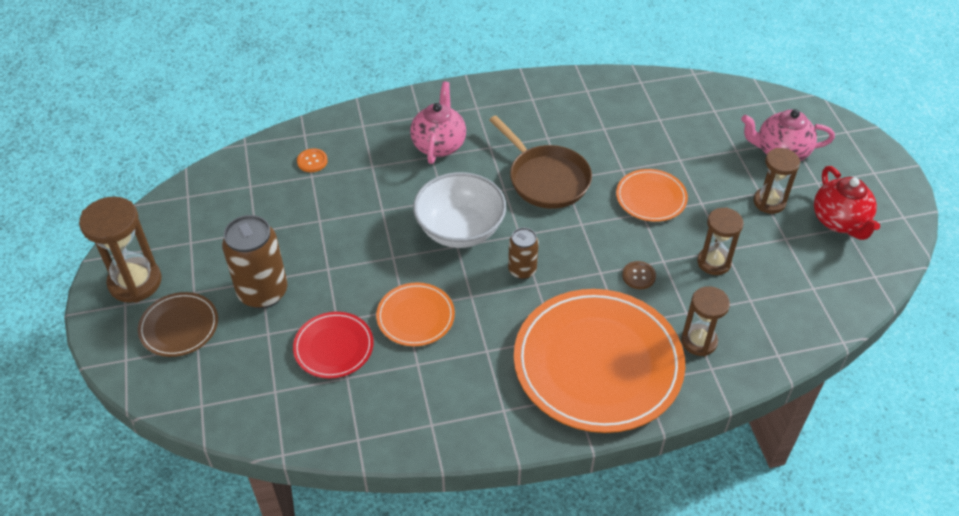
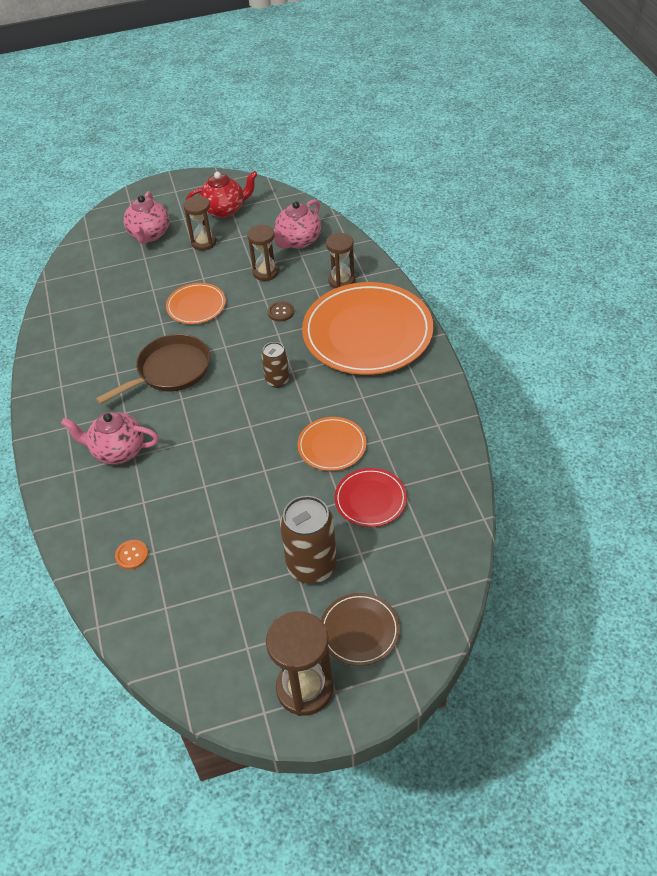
camera: 90 degrees left, 0 degrees up
(460, 229) = (231, 425): white bowl -> none
(780, 297) = (298, 241): none -> pink teapot

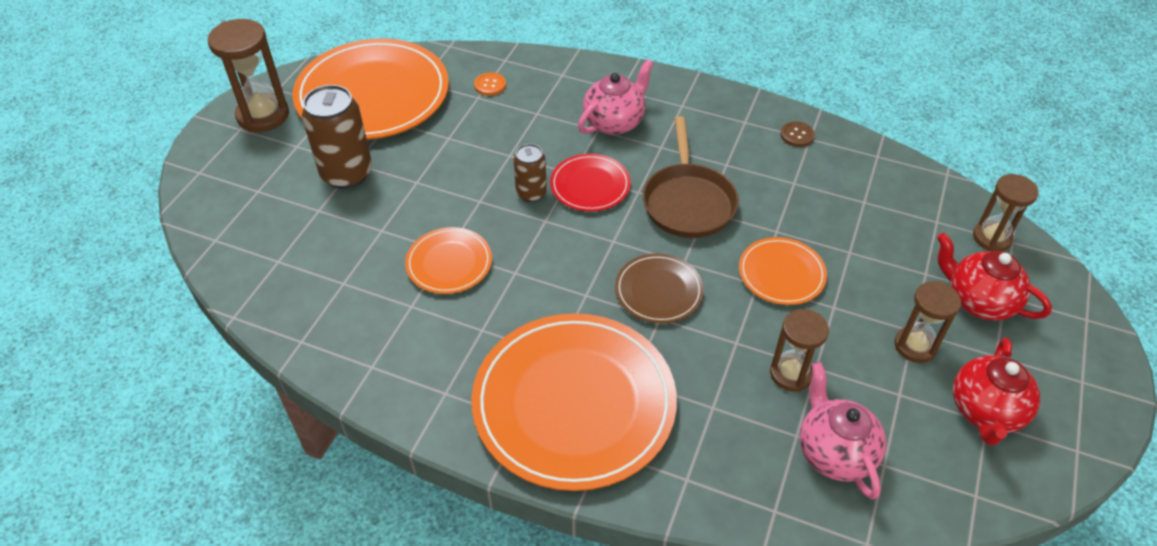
camera: 125 degrees right, 0 degrees up
(149, 234) = (978, 301): pink teapot -> red teapot
(210, 628) = (373, 95): none -> orange plate
(277, 380) = (584, 274): brown can -> brown can (531, 193)
(281, 312) = (696, 343): brown button -> brown button (797, 135)
(341, 281) = (699, 444): brown hourglass -> brown hourglass (992, 238)
(359, 631) = (260, 167): brown plate -> brown plate (658, 291)
(370, 499) = (357, 251): red plate -> red plate (590, 185)

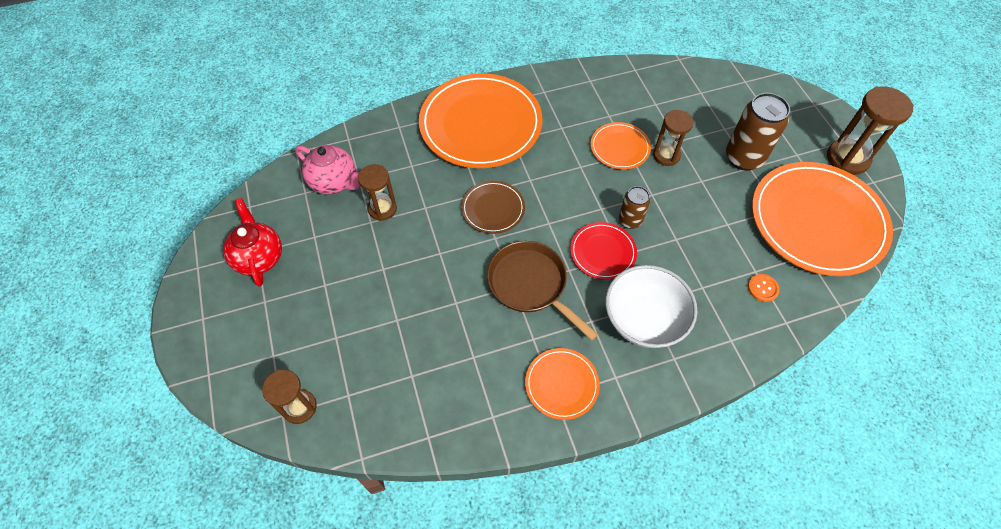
camera: 140 degrees right, 10 degrees up
(614, 122) = (644, 319): pink teapot -> white bowl
(781, 273) = (430, 270): orange plate -> orange plate (561, 384)
(797, 135) = (505, 412): brown button -> none
(915, 346) = (318, 274): brown hourglass -> brown hourglass (666, 155)
(978, 301) = (290, 338): red teapot -> none

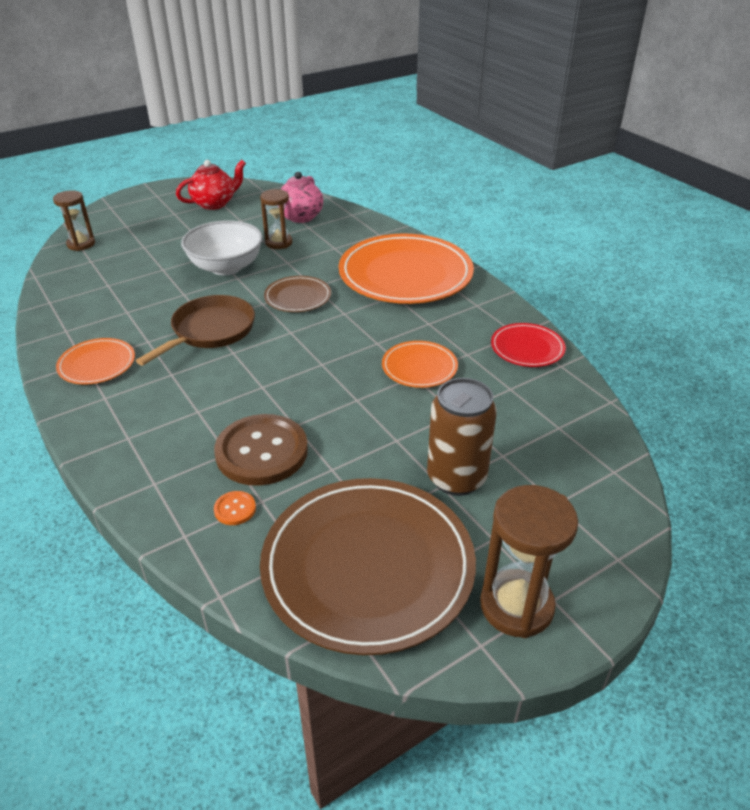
camera: 75 degrees right, 20 degrees down
(602, 252) = (261, 371): red plate -> red plate (527, 348)
(630, 220) = (311, 386): brown can -> none
(644, 319) = (176, 410): white bowl -> white bowl (226, 267)
(666, 155) = (425, 405): brown hourglass -> none
(704, 264) = (261, 452): none -> brown button
(817, 221) = (368, 566): orange plate -> brown plate

